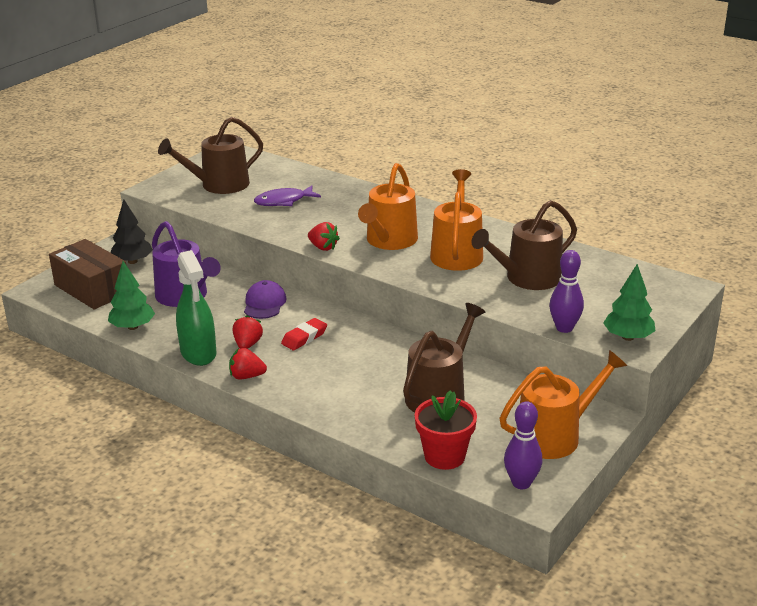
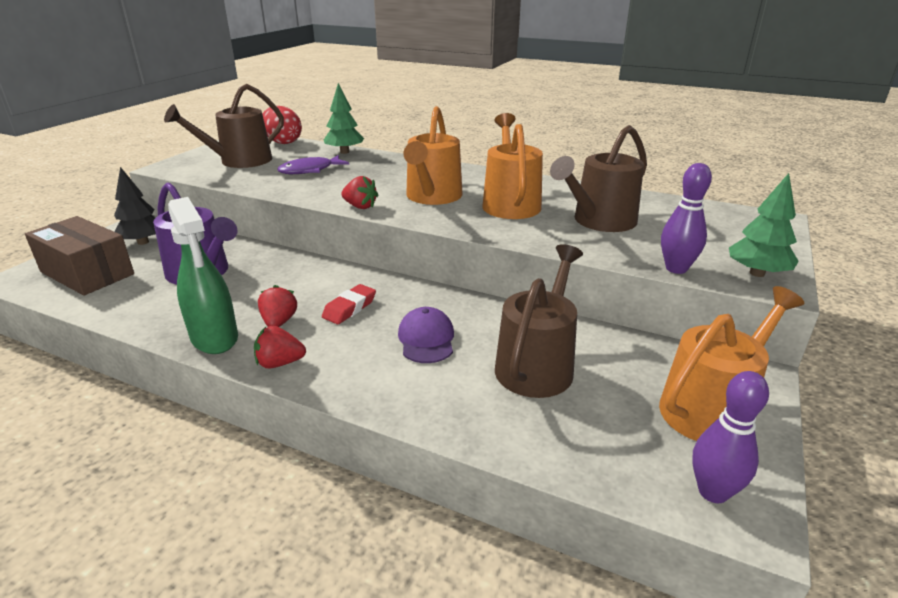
camera: 10 degrees left, 0 degrees up
(132, 327) = (130, 312): green tree -> green tree (344, 152)
(260, 161) = (283, 142): none -> red egg
(264, 303) = (297, 274): purple cap -> purple cap (426, 339)
(444, 456) = (582, 457): red flower pot -> none

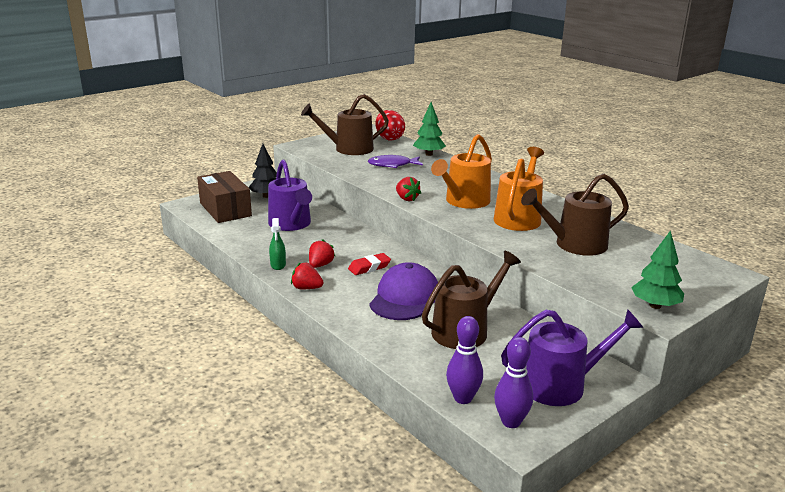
camera: 25 degrees right, 5 degrees down
(214, 338) = (278, 265): green spray bottle -> green spray bottle, size x0.53
(426, 339) = (405, 297): purple cap -> purple cap, size x1.57
(676, 268) = (594, 288): purple bowling pin -> purple bowling pin (463, 398)
(711, 408) = (560, 385): orange watering can -> purple watering can

